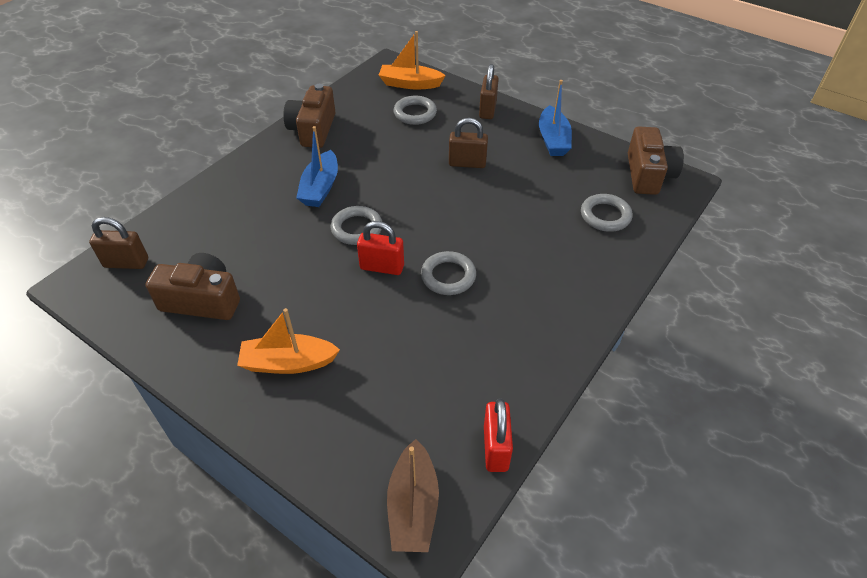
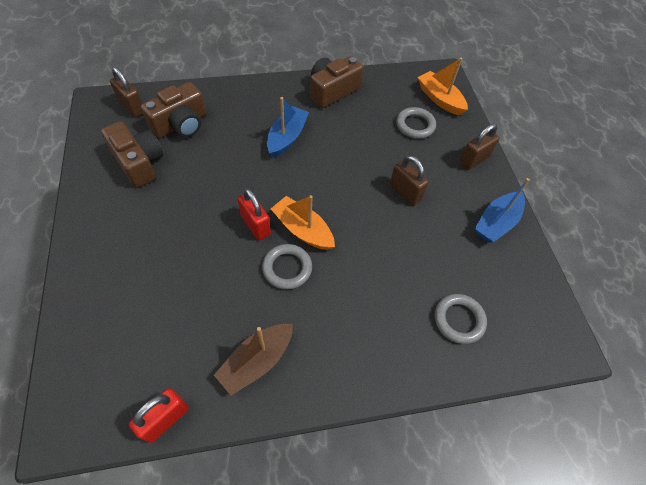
camera: 40 degrees right, 10 degrees up
(288, 363) = (131, 243): orange boat -> orange boat (303, 230)
(320, 188) = (287, 137): blue boat -> blue boat turned 150 degrees clockwise
(357, 228) = (274, 184): grey ring -> none
(413, 506) = (79, 405): brown boat -> brown boat (257, 361)
(648, 174) = (542, 315): brown camera -> brown camera (180, 124)

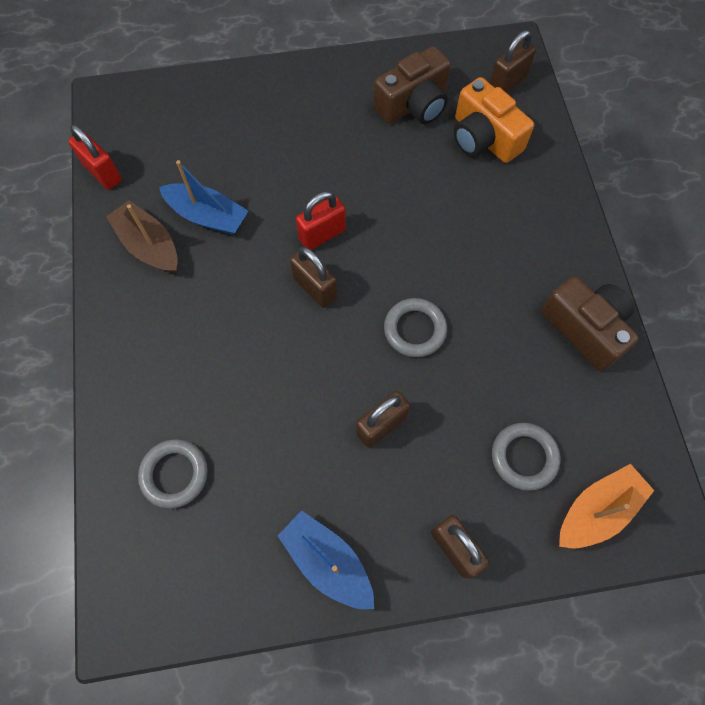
camera: 95 degrees right, 10 degrees up
(180, 124) = (483, 138): brown camera -> orange camera
(287, 137) = (474, 265): blue boat -> blue boat (207, 216)
(287, 268) = (260, 271): grey ring -> grey ring (414, 329)
(303, 230) = (315, 288): orange boat -> brown padlock

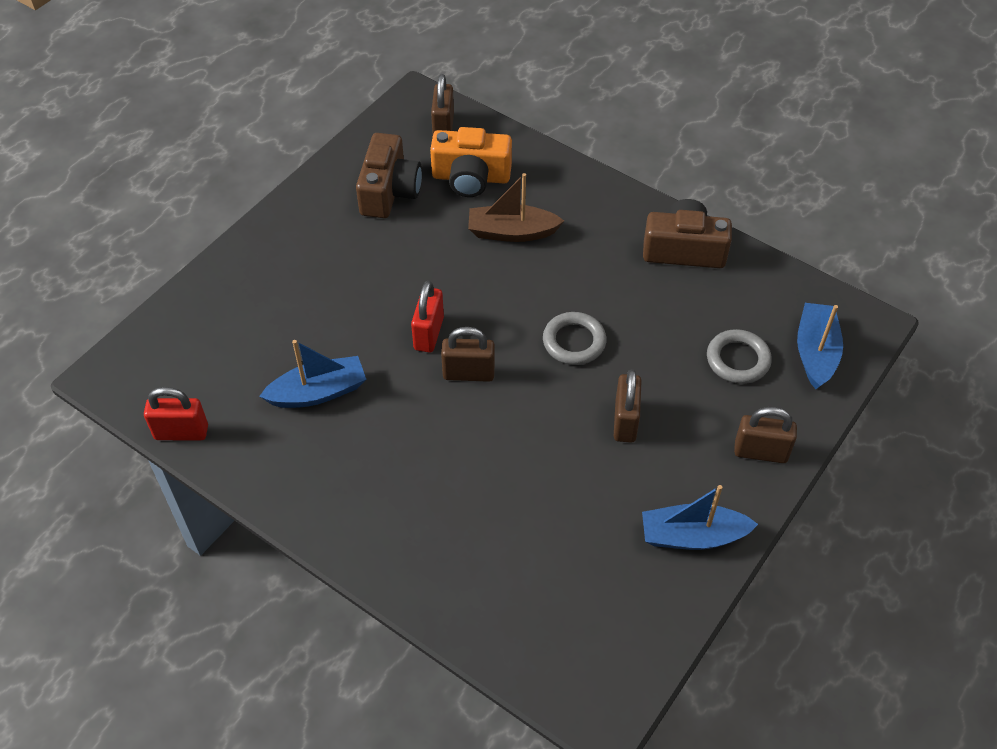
camera: 45 degrees left, 15 degrees down
(149, 245) = (294, 451): brown boat -> brown boat (512, 232)
(174, 474) = (518, 584): grey ring -> none
(597, 510) = (815, 352): orange boat -> blue boat

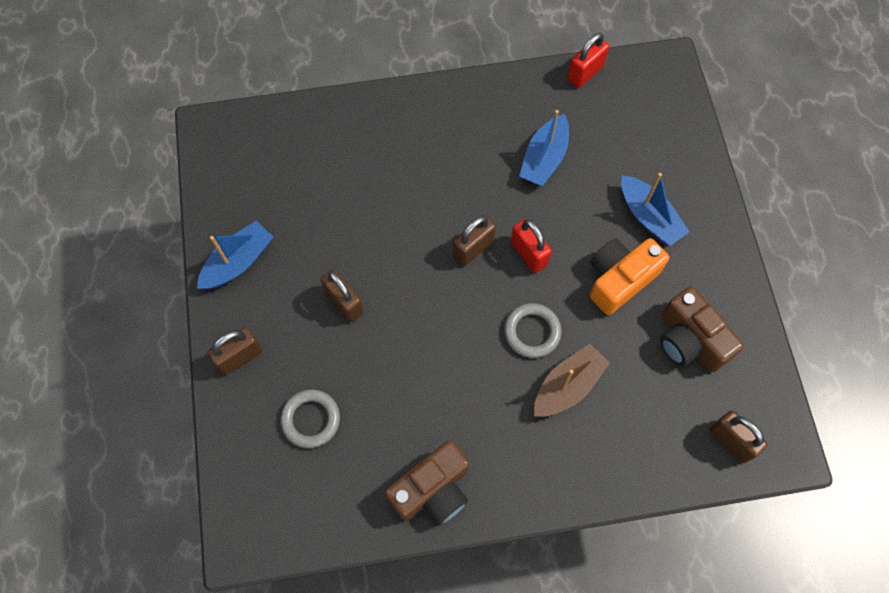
camera: 135 degrees right, 15 degrees up
(471, 177) = (652, 410): orange camera -> orange camera (619, 279)
(574, 342) = (432, 332): grey ring -> grey ring (532, 332)
(815, 352) = (261, 478): blue boat -> blue boat (649, 217)

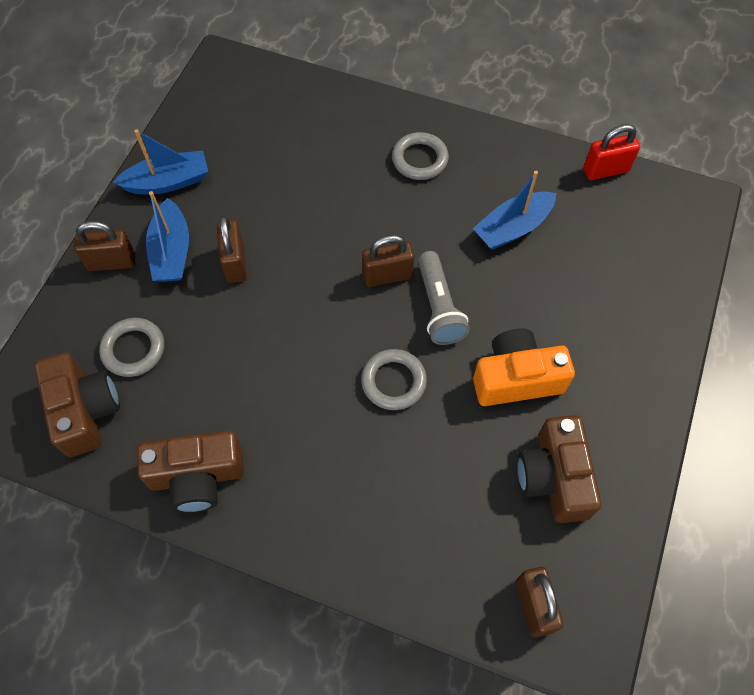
camera: 30 degrees right, 5 degrees down
(306, 491) = (85, 411): none -> brown camera
(435, 136) = (419, 159): none -> grey ring
(528, 254) = (439, 307): red padlock -> grey flashlight
(568, 386) = (395, 452): brown boat -> none
(649, 217) = (586, 334): blue boat -> blue boat (172, 251)

